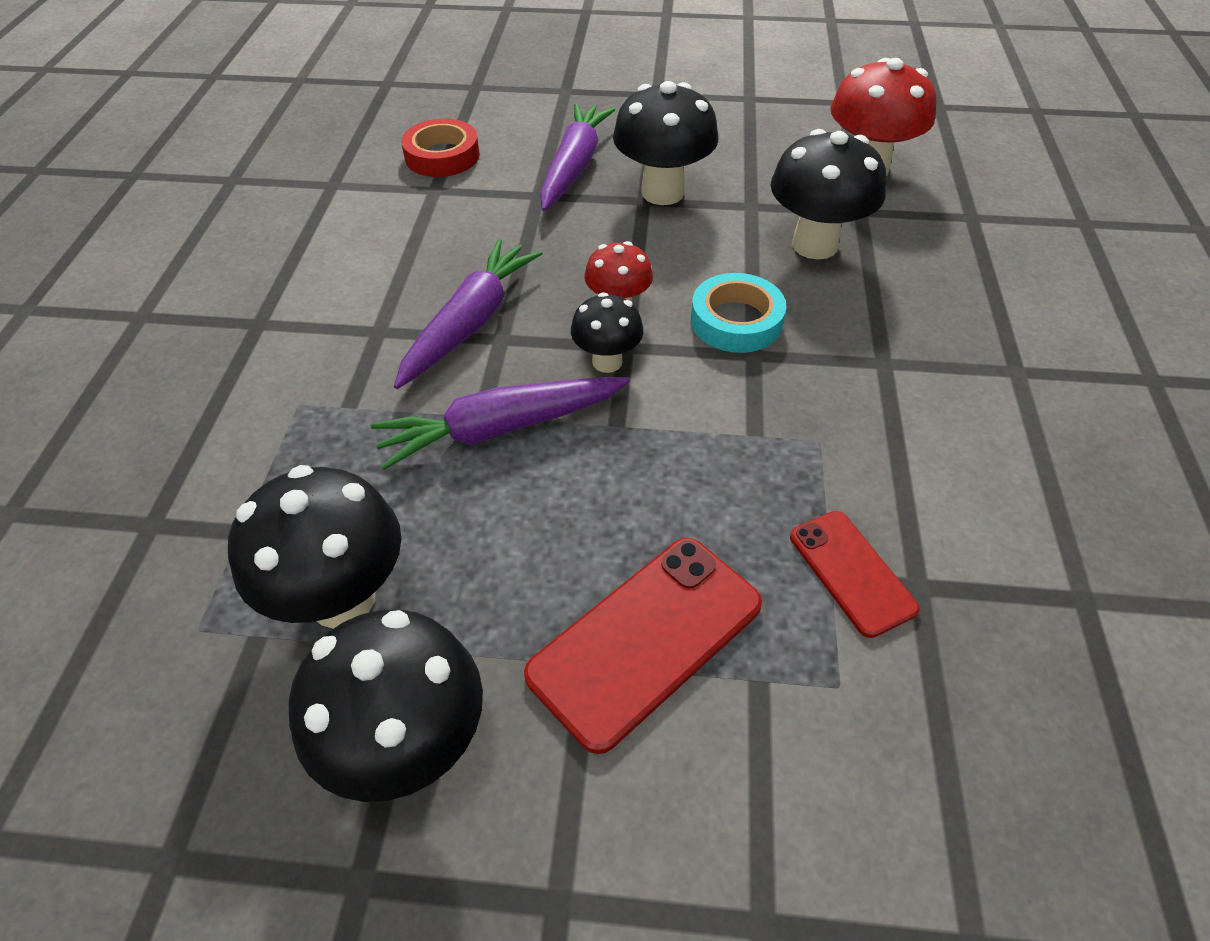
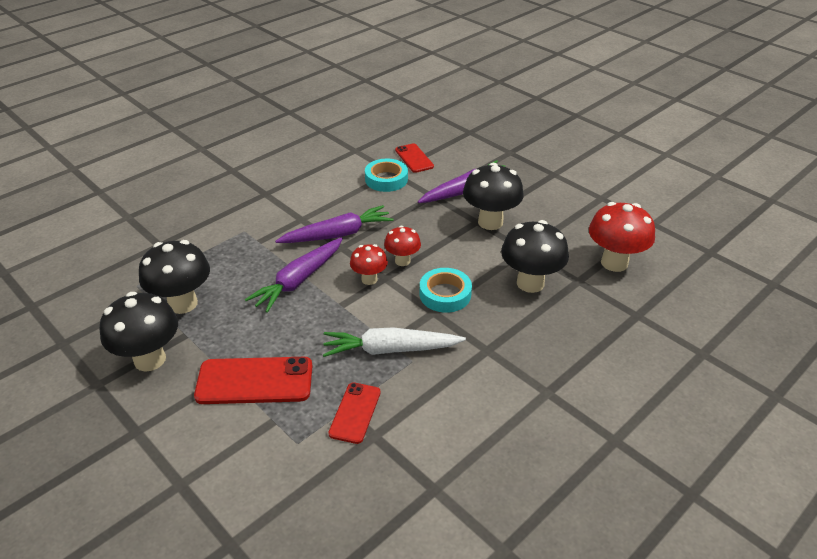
camera: 40 degrees right, 10 degrees down
(439, 204) = (386, 179): none -> turquoise tape
(442, 156) = (414, 158): red tape -> red phone
(502, 428) = (299, 280): purple carrot -> purple carrot turned 75 degrees counterclockwise
(607, 362) = (369, 279): black mushroom -> red mushroom
(772, 444) = (391, 350): none -> white carrot

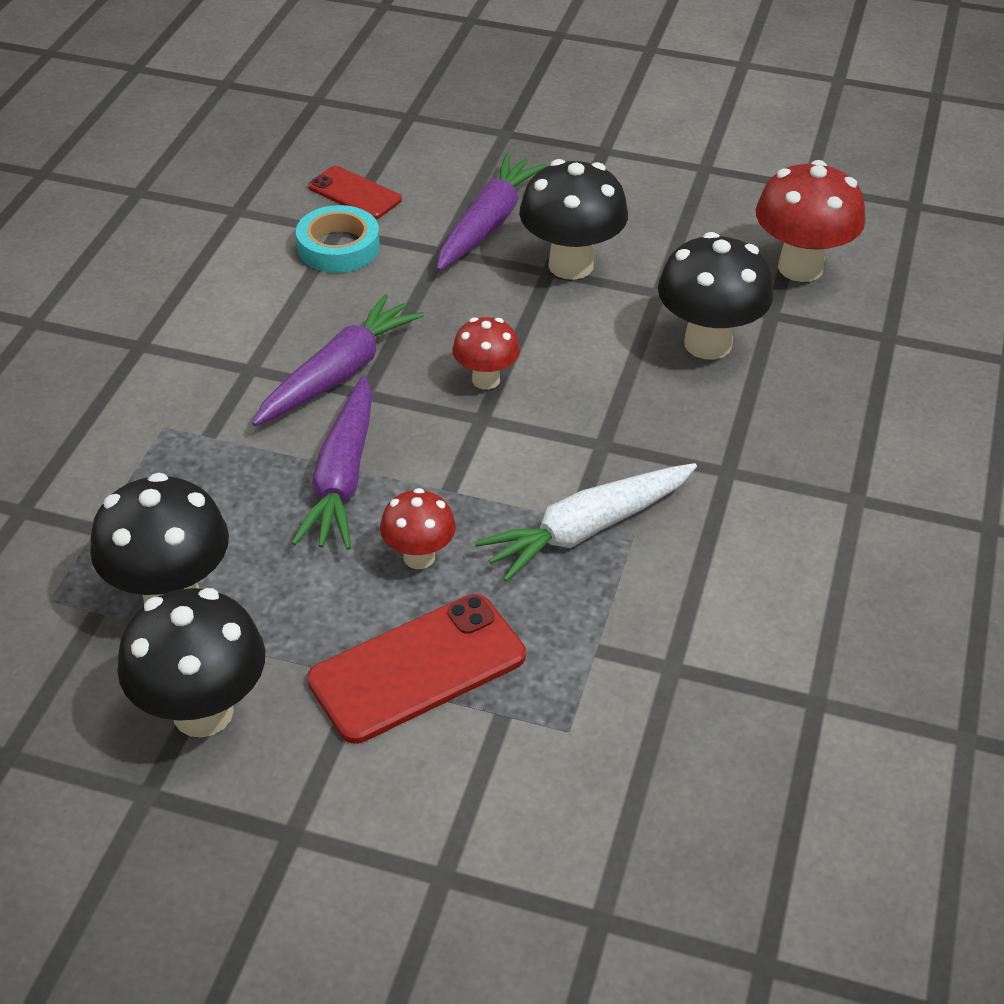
camera: 30 degrees left, 5 degrees up
(355, 412) = (616, 647): red phone -> none
(369, 279) = (458, 430): red mushroom -> red mushroom (419, 557)
(445, 294) = (597, 409): turquoise tape -> none

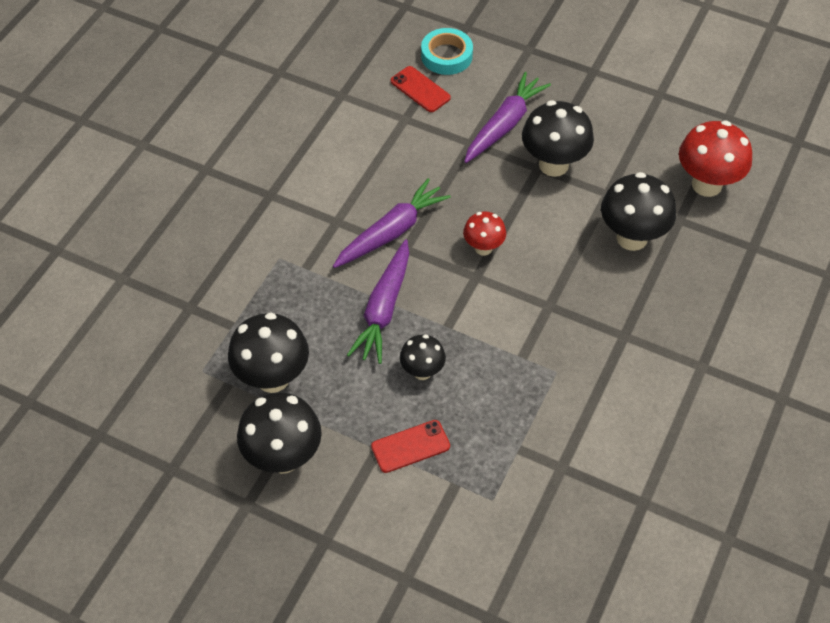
camera: 10 degrees right, 10 degrees up
(338, 247) = (404, 132): turquoise tape -> turquoise tape (446, 56)
(417, 668) = (410, 446): red phone -> red phone, size x0.61
(419, 557) = (422, 371): red mushroom -> black mushroom
(588, 529) = (528, 366): white carrot -> none

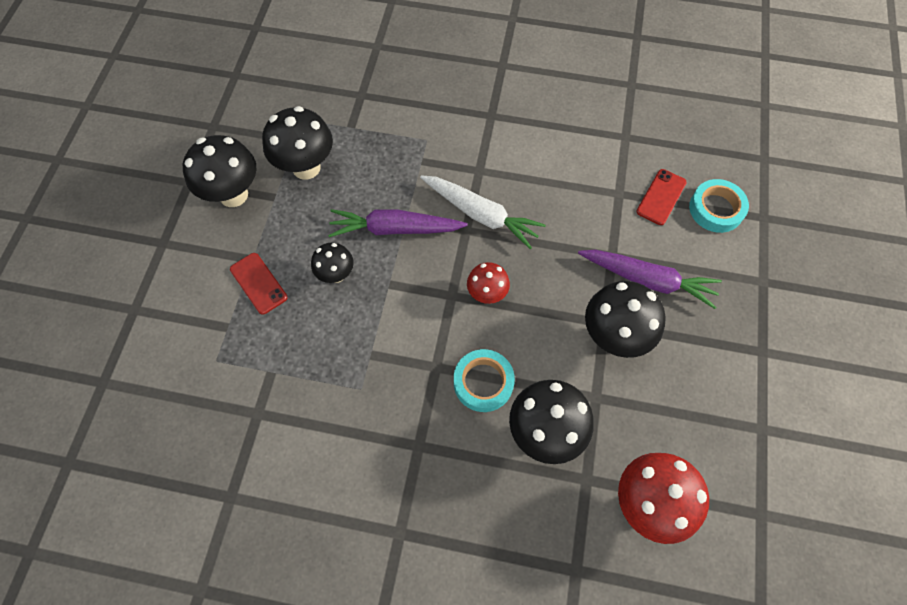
camera: 75 degrees right, 10 degrees up
(391, 232) = (480, 214): purple carrot -> white carrot
(574, 272) = (483, 382): none -> turquoise tape

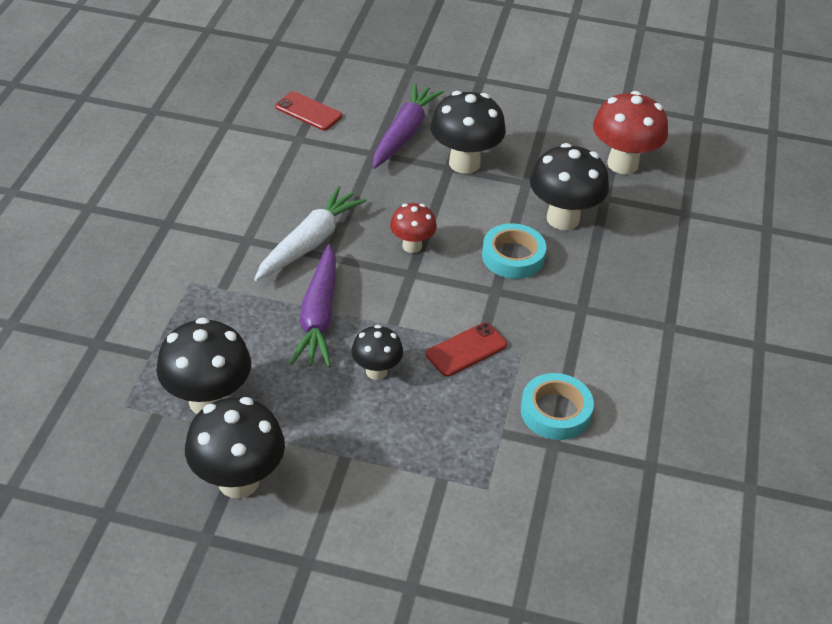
camera: 90 degrees left, 20 degrees down
(258, 283) = (382, 448): red phone -> red phone (466, 349)
(716, 209) = (328, 80): turquoise tape -> turquoise tape (555, 411)

